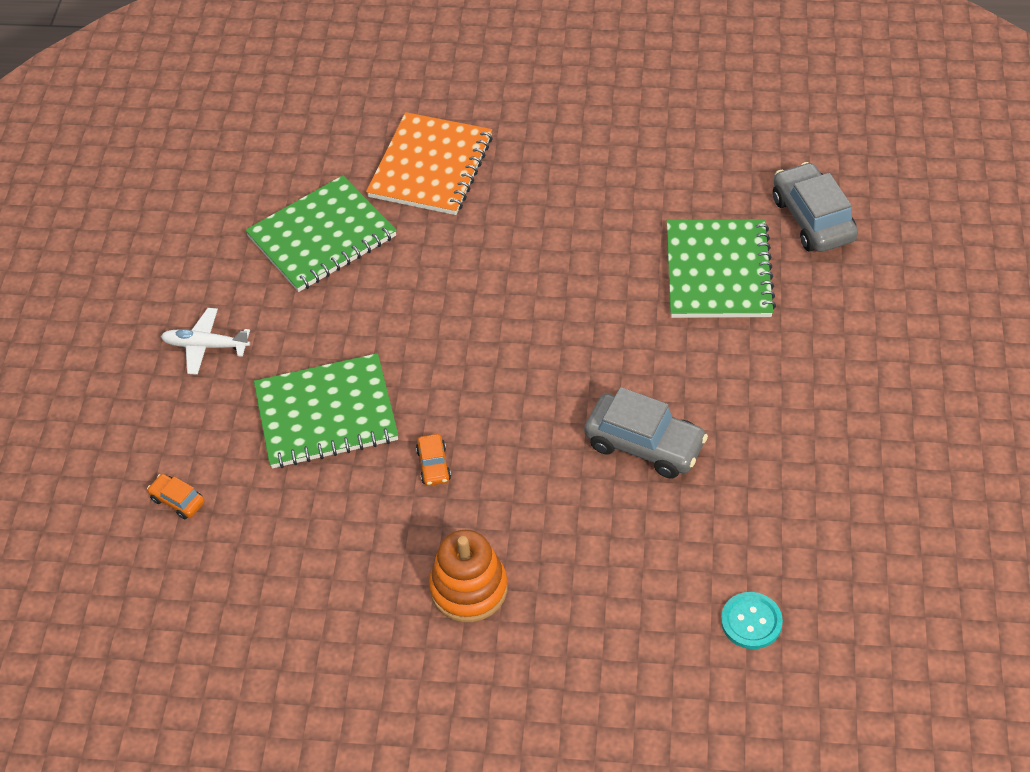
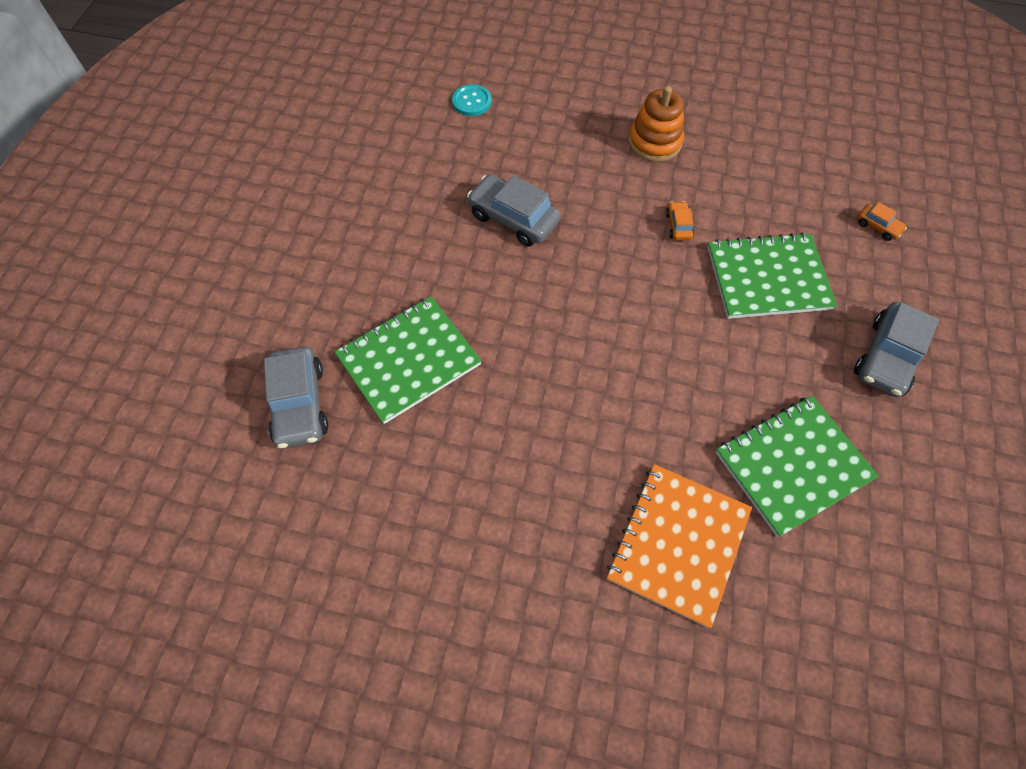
camera: 175 degrees left, 10 degrees up
(206, 346) = (887, 357): white plane -> grey car
(718, 271) = (409, 360): green notebook -> green notebook turned 45 degrees clockwise

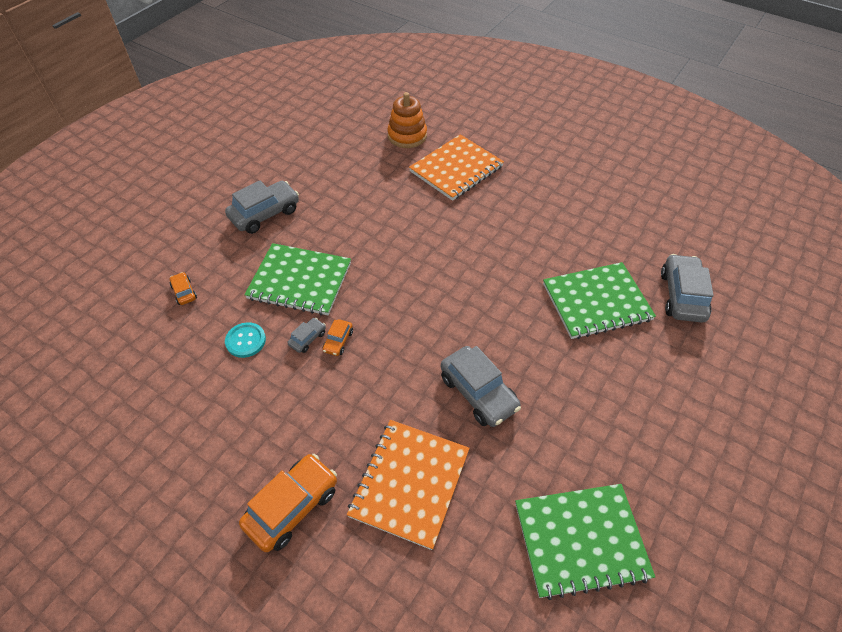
camera: 160 degrees left, 10 degrees down
(472, 101) = (474, 563): turquoise button -> turquoise button (245, 341)
(544, 134) = (410, 483): none -> orange notebook
(627, 95) = (292, 507): none -> orange car
(654, 142) = (303, 433): orange stacking toy -> orange stacking toy (407, 136)
(710, 219) = (308, 338): none -> grey car
(792, 465) = (369, 182): green notebook -> green notebook (580, 540)

